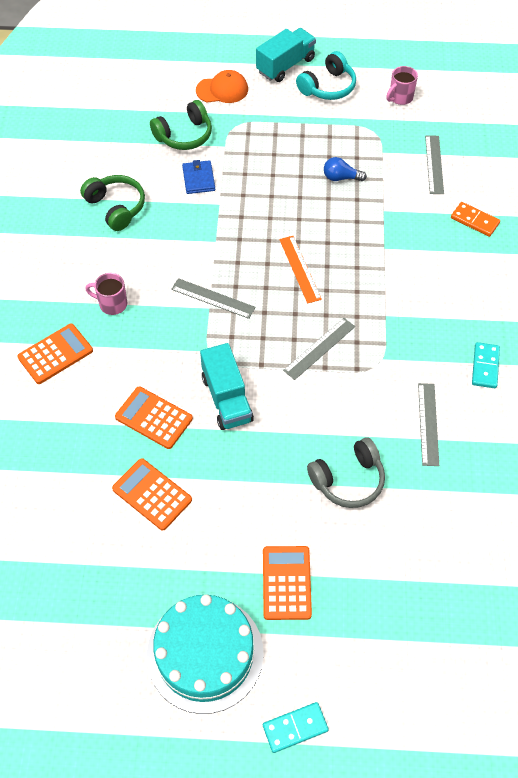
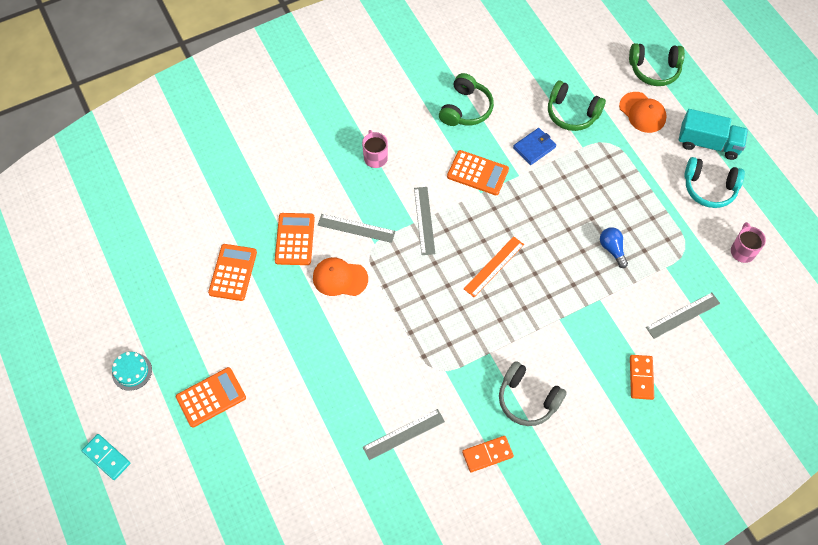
camera: 60 degrees right, 5 degrees up
(55, 354) = (310, 147): orange calculator -> orange calculator (477, 173)
(186, 60) = (654, 69): none -> green headphones
(205, 653) = (132, 371): turquoise cake -> turquoise cake, size x0.44
(226, 398) = (340, 278): turquoise truck -> orange cap
(319, 348) = (425, 319): grey ruler -> grey ruler (356, 228)
(348, 480) = (318, 398): grey headphones -> grey headphones (527, 399)
(400, 98) = (742, 251): pink mug -> pink mug turned 75 degrees clockwise
(485, 366) = (487, 454): turquoise domino -> orange domino

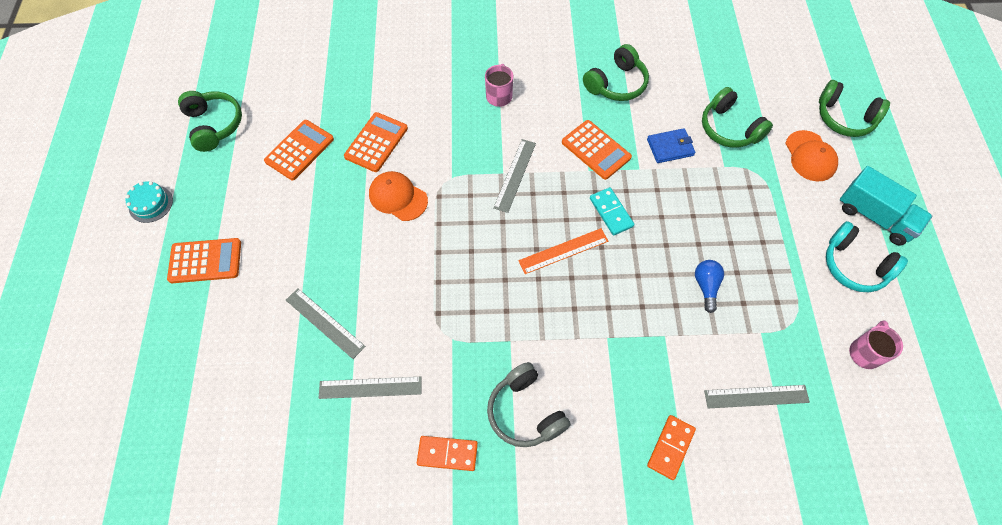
camera: 25 degrees right, 0 degrees up
(106, 457) = (75, 276): turquoise domino -> turquoise domino (611, 212)
(143, 281) = (214, 125): none -> green headphones
(356, 228) = (442, 155): grey ruler -> grey ruler (325, 323)

